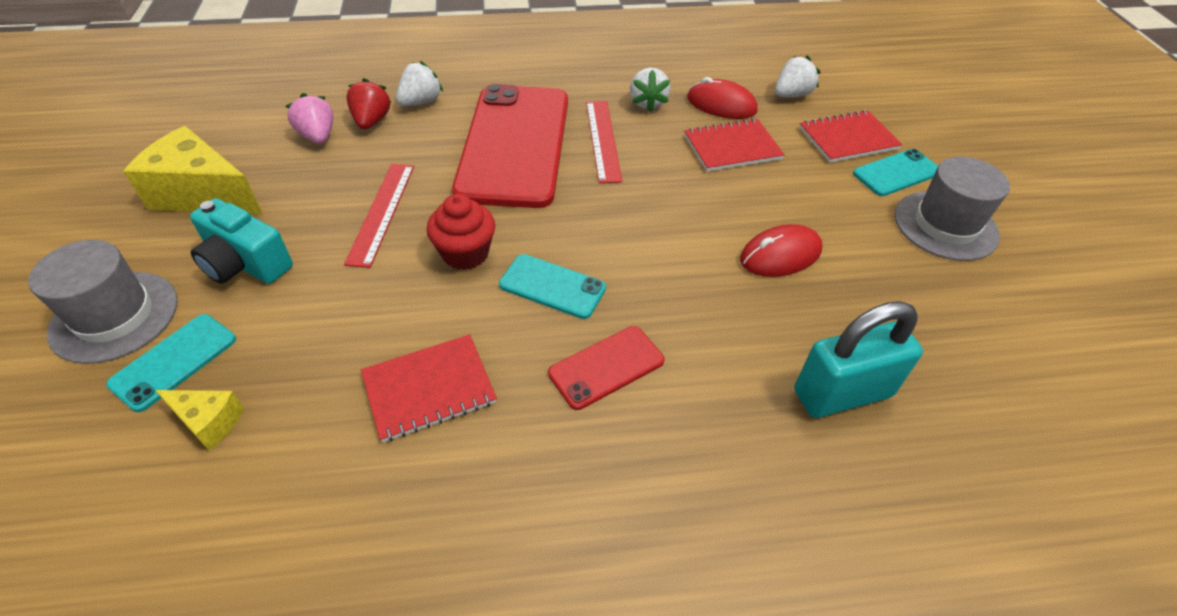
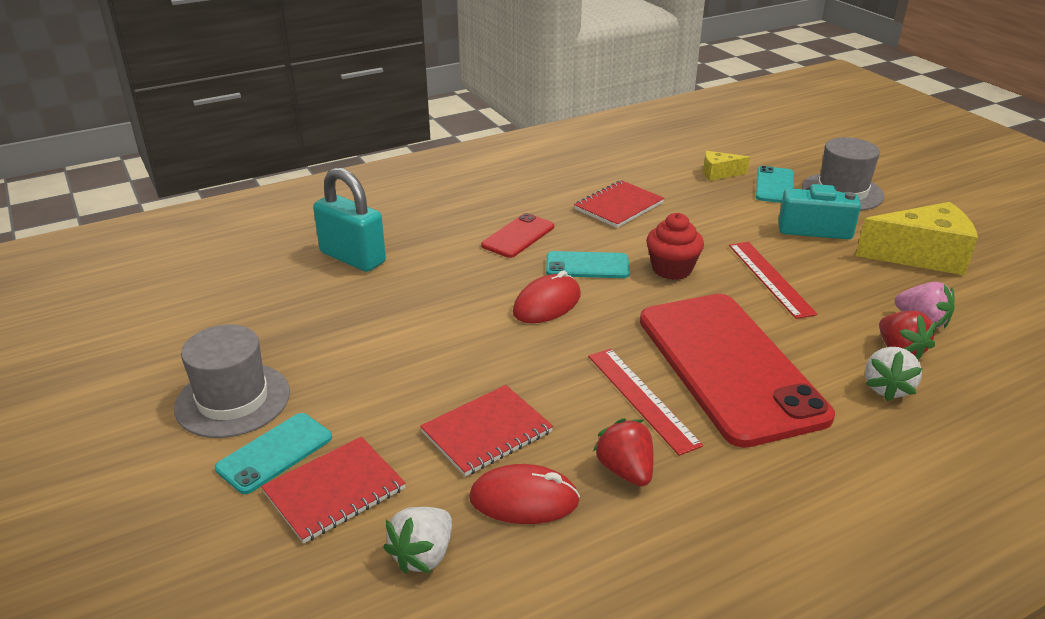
camera: 160 degrees right, 15 degrees down
(647, 103) = (625, 471): white strawberry -> red strawberry
(780, 255) = (408, 330): red mouse -> red mouse (547, 304)
(842, 393) = (353, 257): turquoise padlock -> turquoise padlock turned 75 degrees clockwise

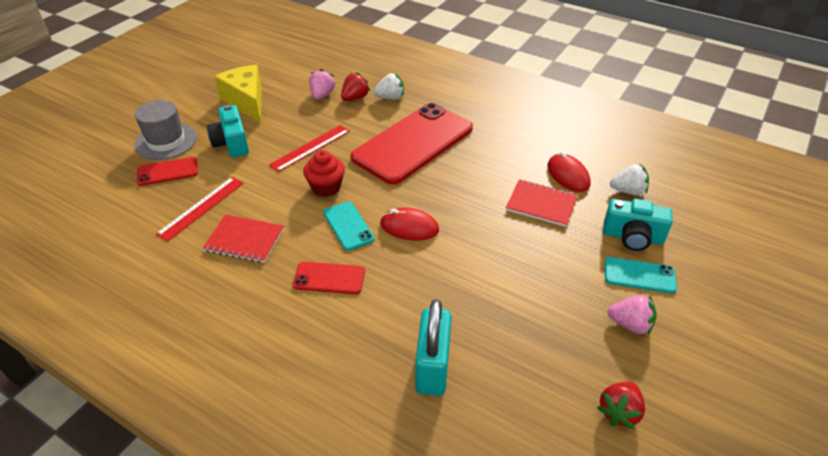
camera: 120 degrees left, 10 degrees up
(233, 400) = (630, 324): grey hat -> pink strawberry
(334, 491) = (632, 237): red notebook -> turquoise camera
(625, 471) = (519, 153): red strawberry -> red strawberry (619, 411)
(642, 399) = (465, 163): red ruler -> red ruler (201, 208)
(719, 174) = (156, 203): yellow cheese -> none
(774, 185) = (167, 172): turquoise phone -> red phone

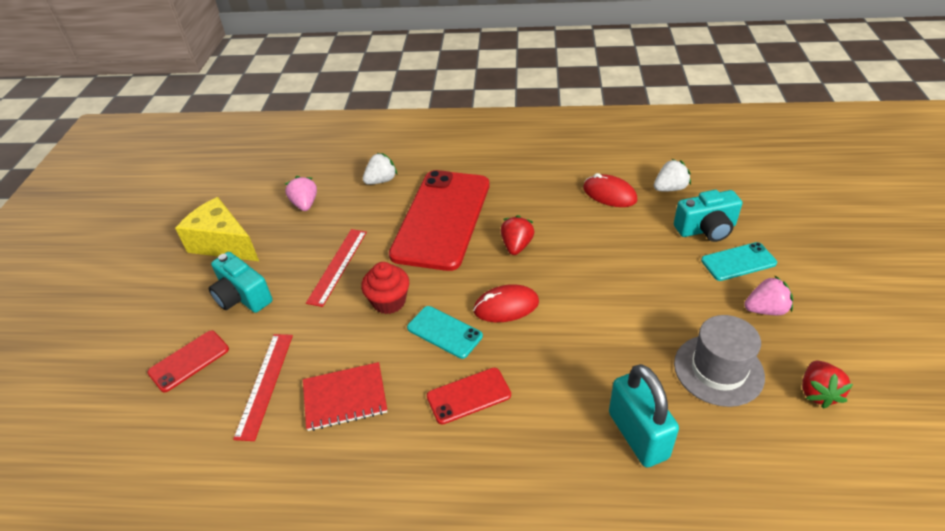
camera: 25 degrees left, 0 degrees up
(166, 141) = (158, 326): grey hat -> grey hat (718, 370)
(355, 98) = (344, 194): red strawberry -> red strawberry (516, 246)
(541, 204) = (608, 231): red notebook -> none

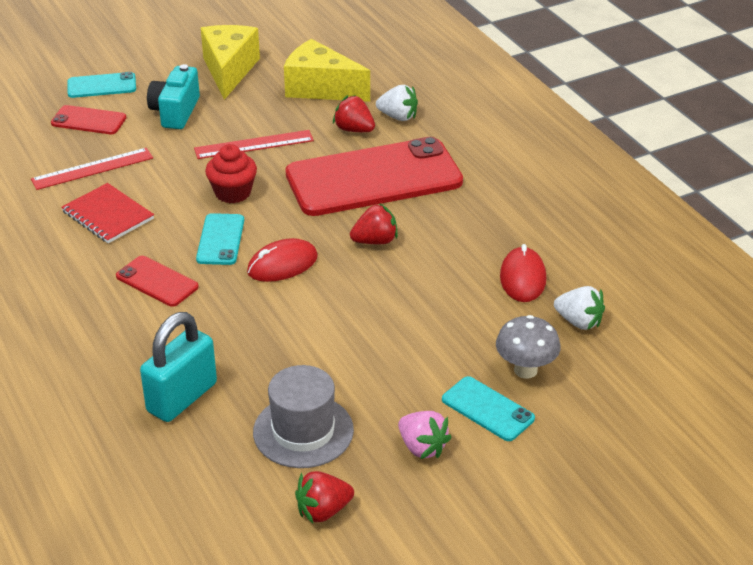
camera: 55 degrees right, 5 degrees down
(147, 332) = (102, 86): none -> turquoise phone
(305, 204) = (320, 88): pink strawberry -> yellow cheese
(374, 207) = (354, 130): none -> red strawberry
(506, 306) = (282, 264): red mouse -> red mouse turned 75 degrees counterclockwise
(706, 229) = (525, 370): turquoise camera -> grey mushroom

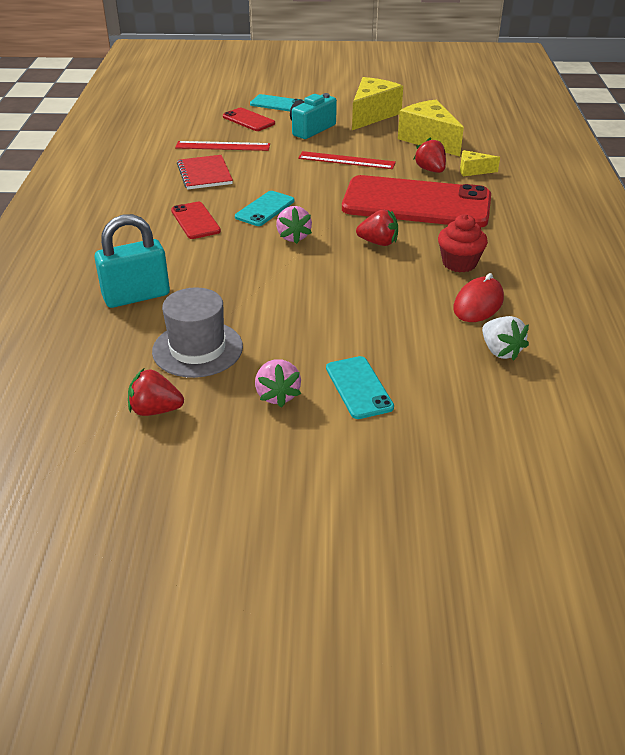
camera: 30 degrees right, 0 degrees up
(233, 193) = (302, 184): red cupcake -> red cupcake (459, 263)
(282, 264) = (293, 237): red mouse -> pink strawberry
(398, 117) = (473, 171): white strawberry -> yellow cheese
(525, 370) = (419, 370): grey mushroom -> none

